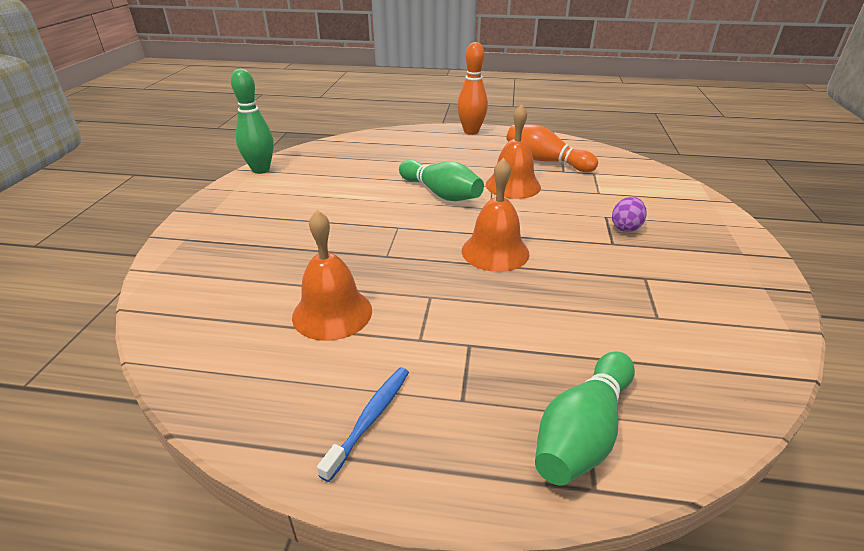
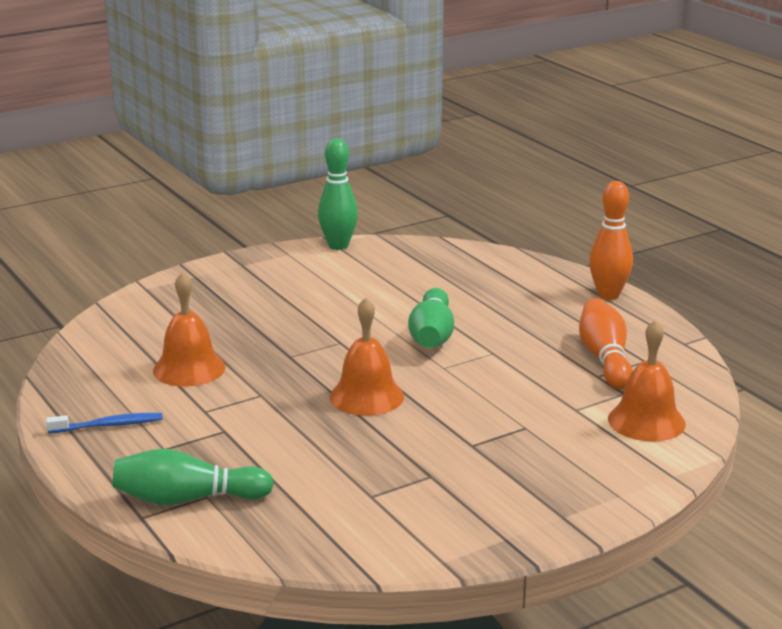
camera: 50 degrees right, 10 degrees down
(513, 185) = (511, 362): orange bell -> orange bell (646, 421)
(625, 227) = (516, 443): purple egg -> none

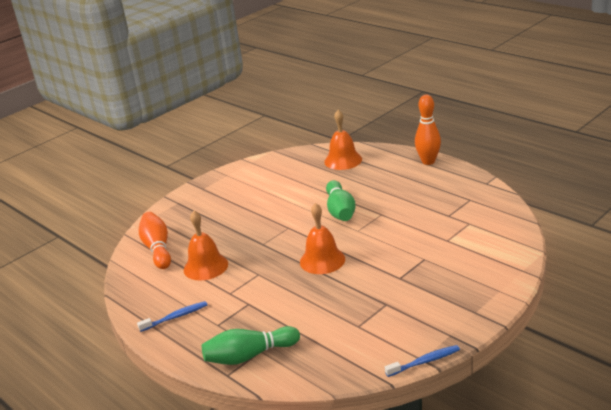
camera: 10 degrees left, 5 degrees up
(338, 246) = (254, 163): green bowling pin -> none
(444, 566) = (424, 362): none -> blue toothbrush
(605, 359) = (447, 203): orange bowling pin -> orange bowling pin (157, 248)
(646, 421) = (490, 238): orange bell -> orange bell (343, 160)

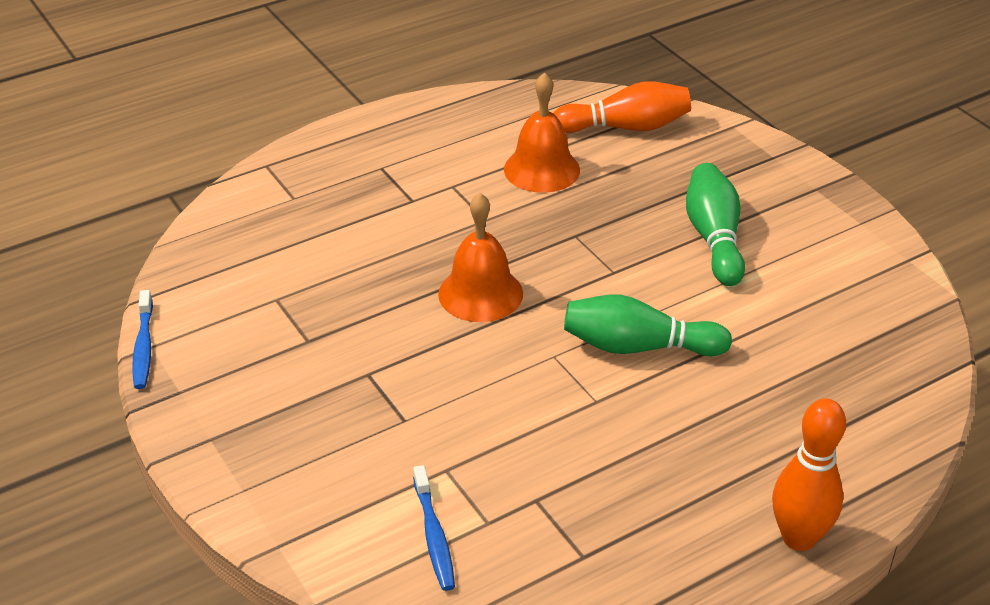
camera: 100 degrees right, 10 degrees up
(175, 317) = (426, 132): blue toothbrush -> blue toothbrush (434, 535)
(249, 356) = (290, 187): green bowling pin -> green bowling pin (714, 238)
(343, 160) = (863, 394): orange bell -> none

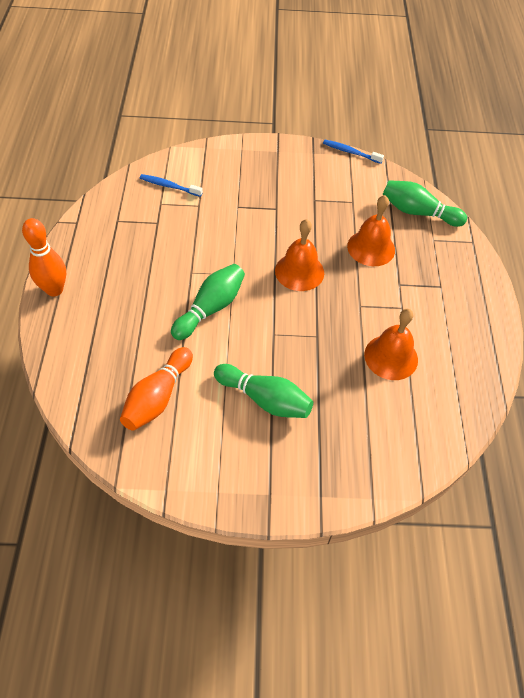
camera: 120 degrees right, 15 degrees up
(245, 228) = (418, 212): none -> green bowling pin
(365, 246) = (371, 248): none -> orange bell
(625, 127) = (410, 430): orange bowling pin -> orange bowling pin (158, 397)

